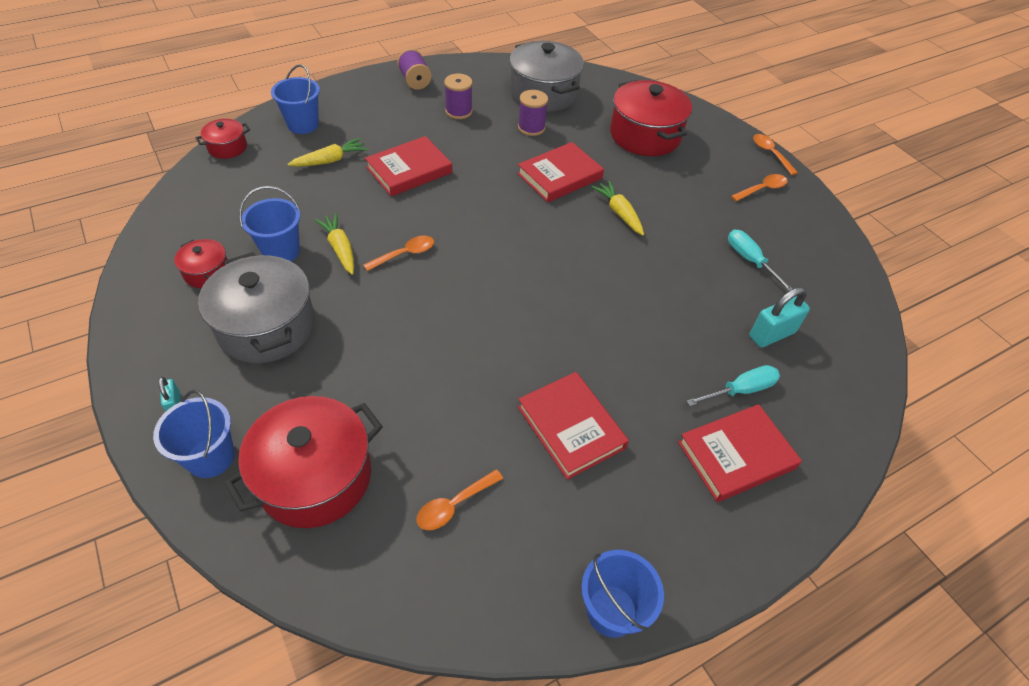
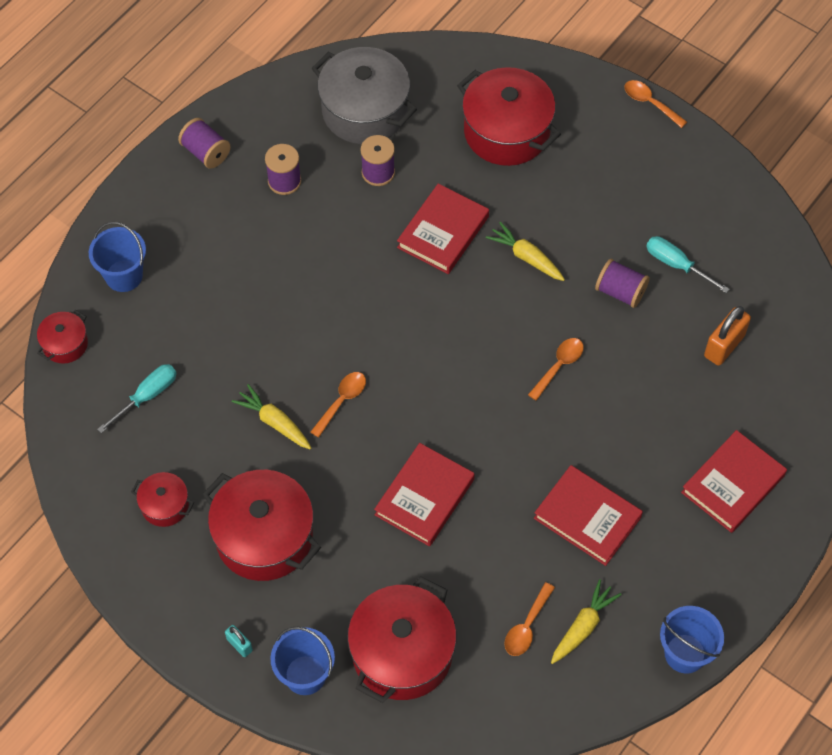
camera: 20 degrees left, 10 degrees up
(266, 326) = (264, 537): grey pot -> red pot
(281, 251) = (219, 450): blue bucket -> none
(330, 160) = (189, 314): yellow carrot -> yellow carrot (583, 626)
(409, 170) = (281, 292): red book -> red book (424, 497)
(690, 262) = (620, 292): none -> purple spool
(741, 390) = (716, 418): turquoise screwdriver -> turquoise screwdriver (147, 396)
(762, 189) = (658, 161): orange spoon -> orange spoon (559, 366)
(771, 334) = (724, 346): turquoise padlock -> orange padlock

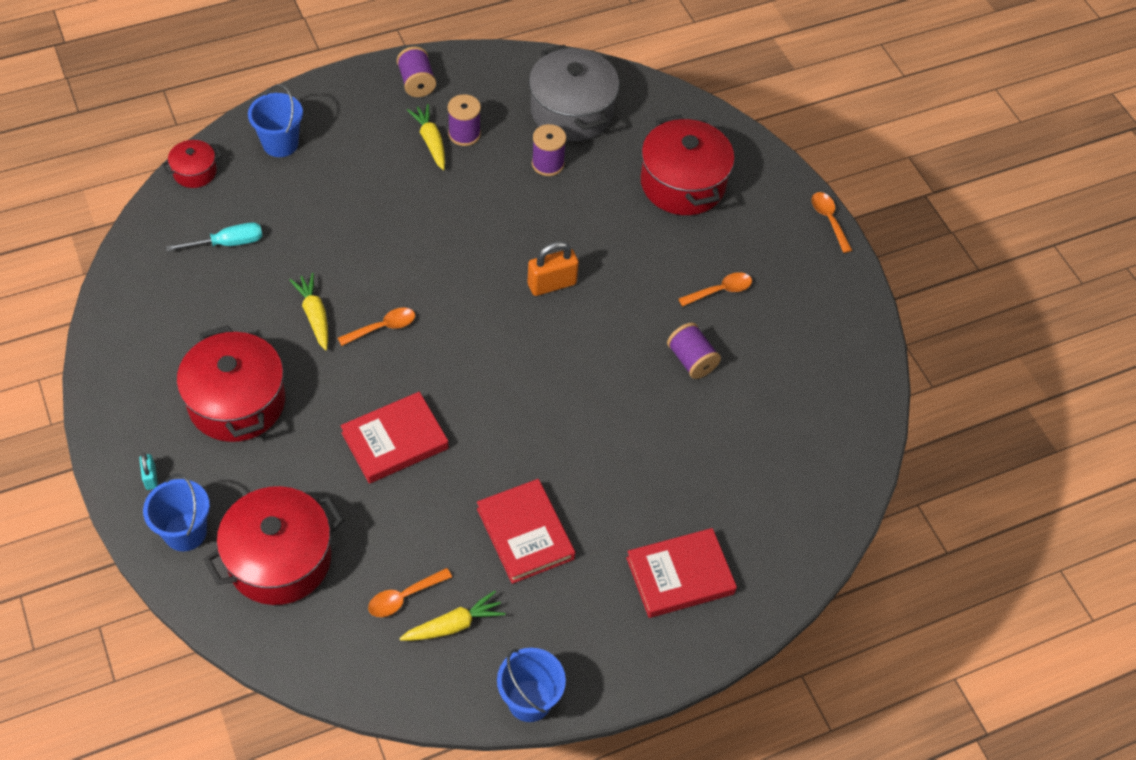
camera: 25 degrees right, 5 degrees down
(165, 505) = (176, 334): red pot -> none
(443, 232) = (569, 236): red book -> none
(526, 257) = (627, 291): yellow carrot -> yellow carrot (431, 141)
(559, 366) = (591, 394): orange spoon -> orange spoon (720, 291)
(676, 265) = (759, 363): turquoise screwdriver -> none
(724, 346) = (755, 453): orange padlock -> orange padlock (552, 284)

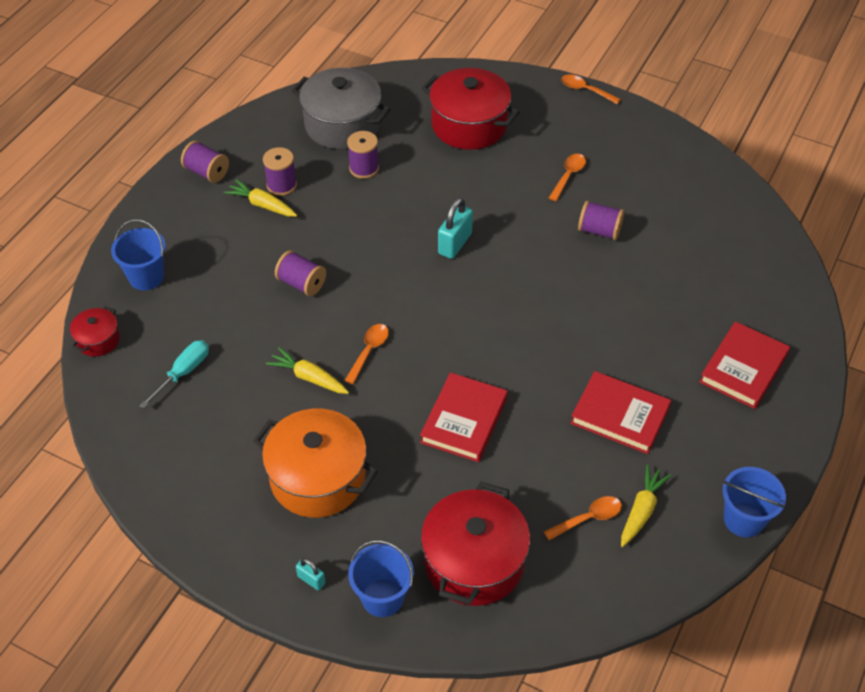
camera: 35 degrees left, 5 degrees down
(237, 402) = (317, 478): red pot -> orange pot
(391, 232) = (301, 283): none -> purple spool
(404, 597) = (588, 518): orange spoon -> orange spoon turned 135 degrees counterclockwise
(552, 284) = (454, 243): orange padlock -> turquoise padlock

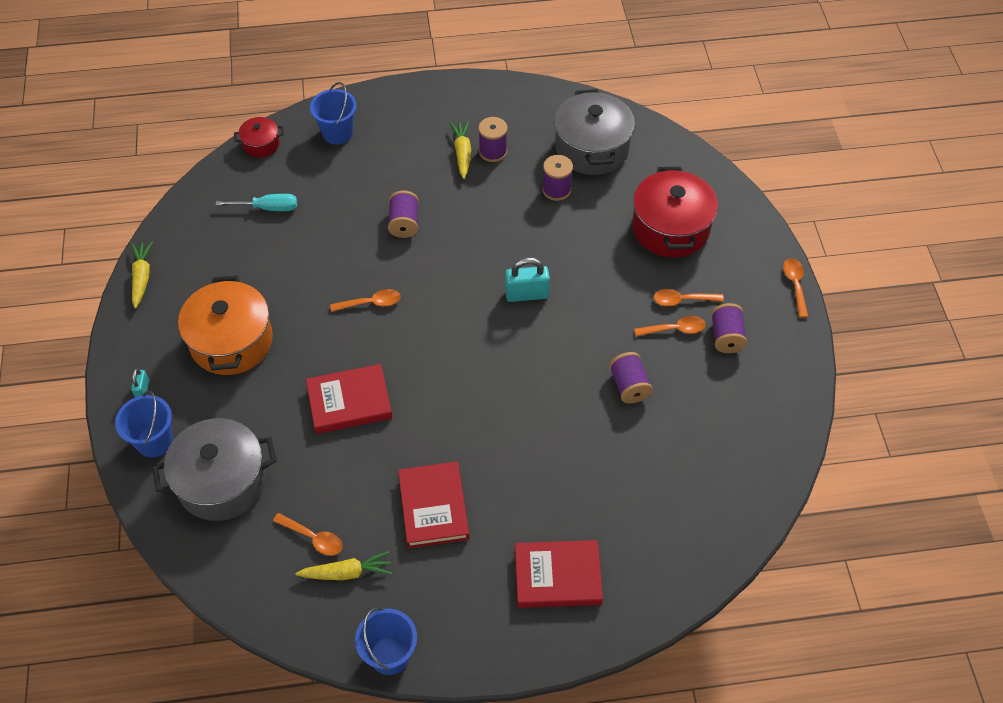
camera: 55 degrees right, 5 degrees up
(207, 172) = (466, 101): purple spool -> purple spool (726, 337)
(309, 377) = (318, 281): yellow carrot -> yellow carrot (142, 277)
(474, 562) = (222, 482): red pot -> grey pot
(544, 156) = (682, 300): none -> orange spoon

